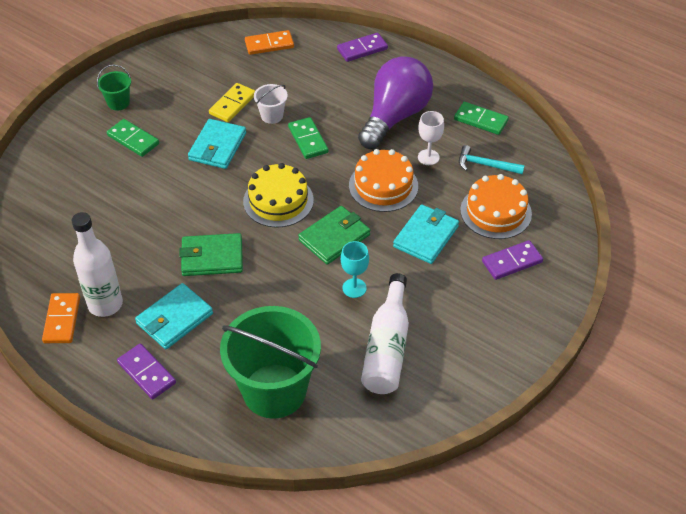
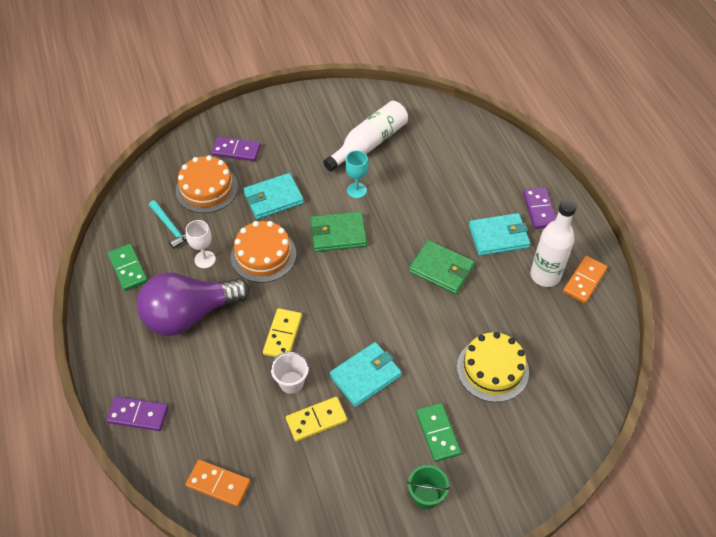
camera: 145 degrees left, 5 degrees up
(274, 391) = (461, 156): green bucket -> none
(278, 200) = (355, 289): yellow cake -> yellow cake (492, 369)
(308, 140) = (282, 335): green domino -> yellow domino

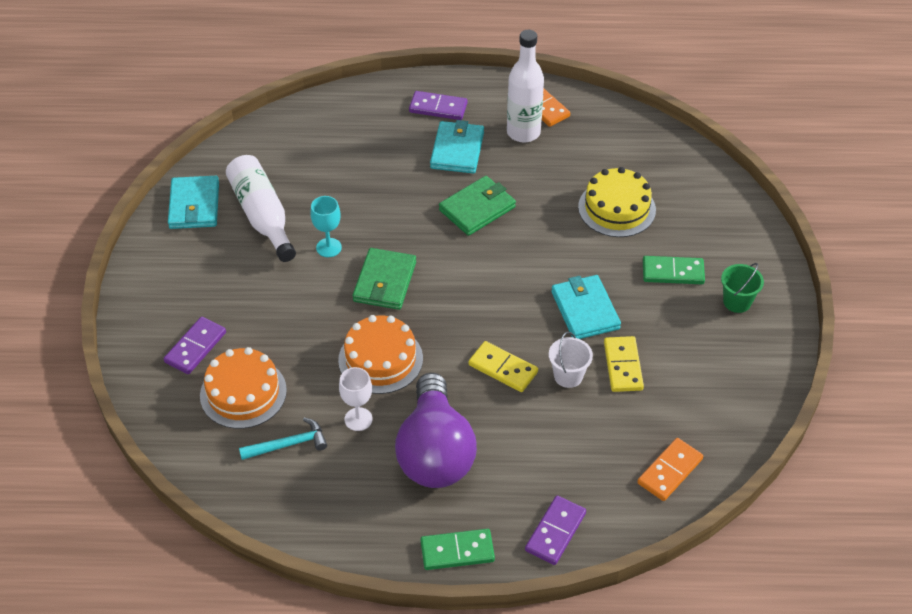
camera: 70 degrees left, 5 degrees down
(128, 268) = (332, 504): green domino -> green domino (457, 551)
(273, 198) = (297, 328): turquoise wallet -> turquoise wallet (194, 205)

